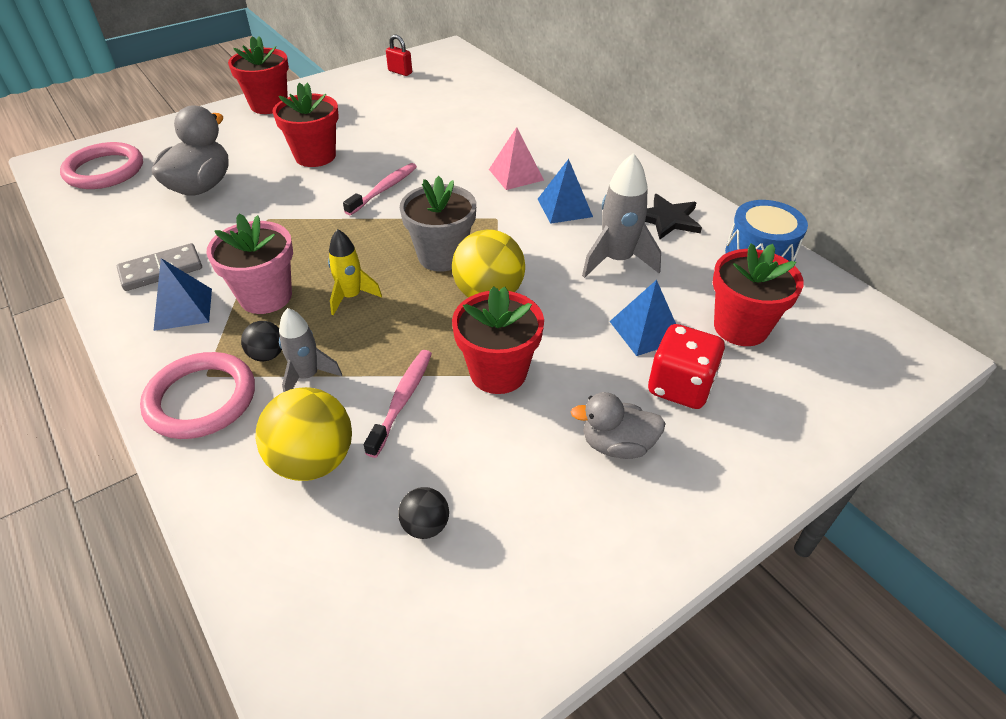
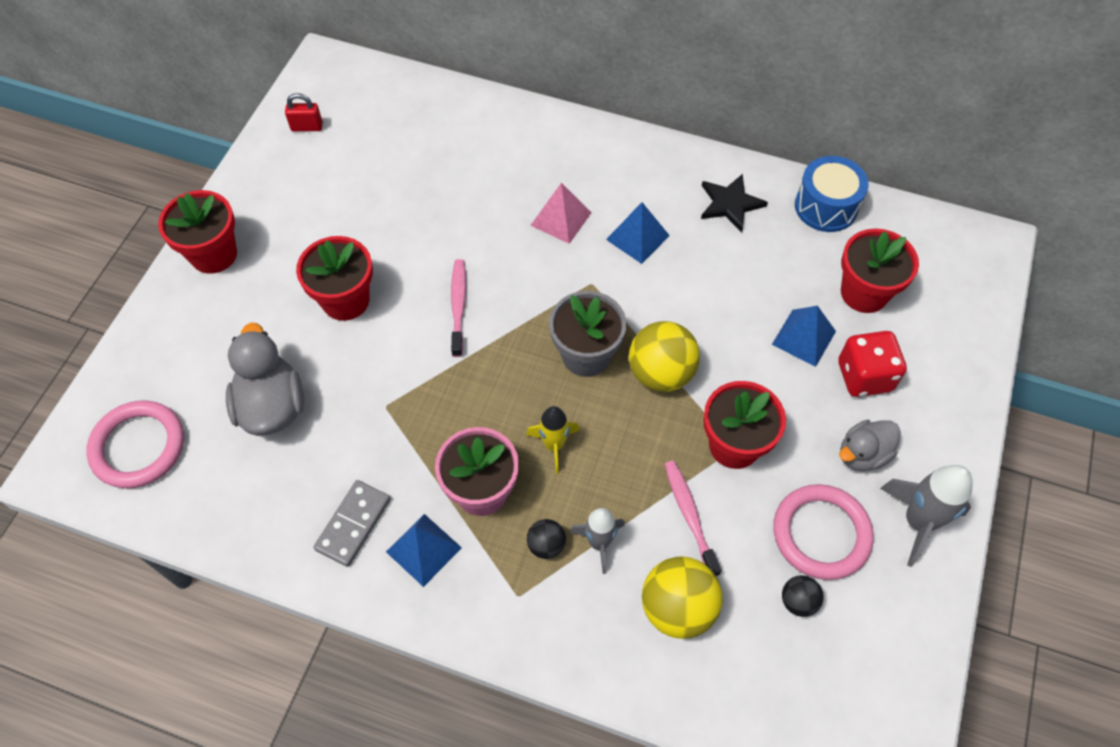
camera: 35 degrees left, 15 degrees up
(201, 399) = (539, 618): pink ring -> pink ring (821, 534)
(617, 260) = (727, 275): grey rocket -> grey rocket (918, 522)

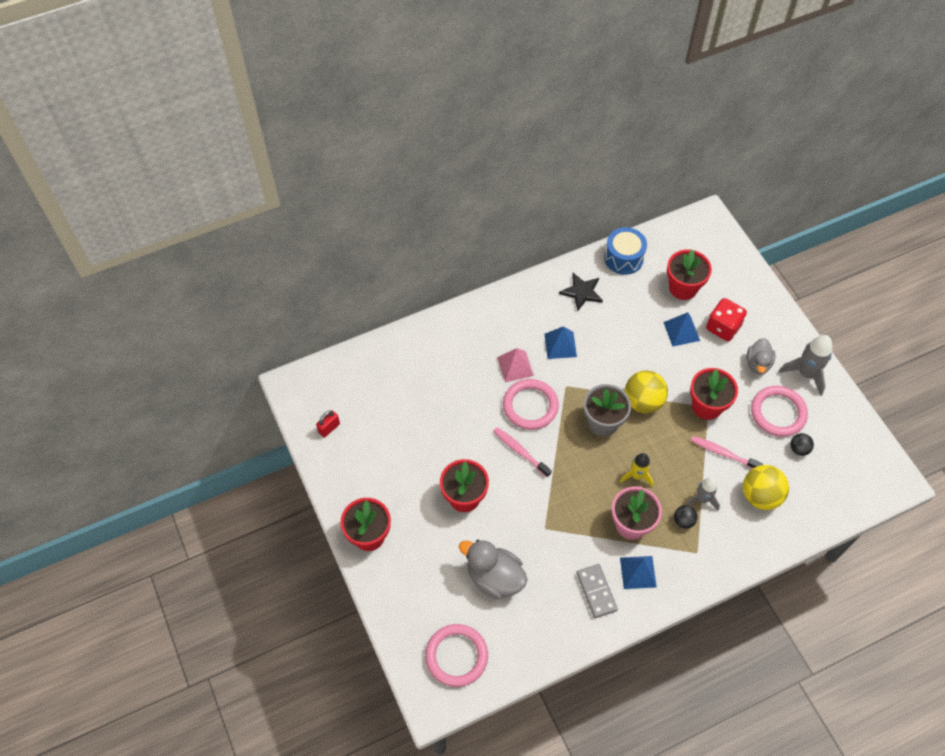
camera: 45 degrees left, 0 degrees up
(527, 270) = (530, 406): none -> pink ring

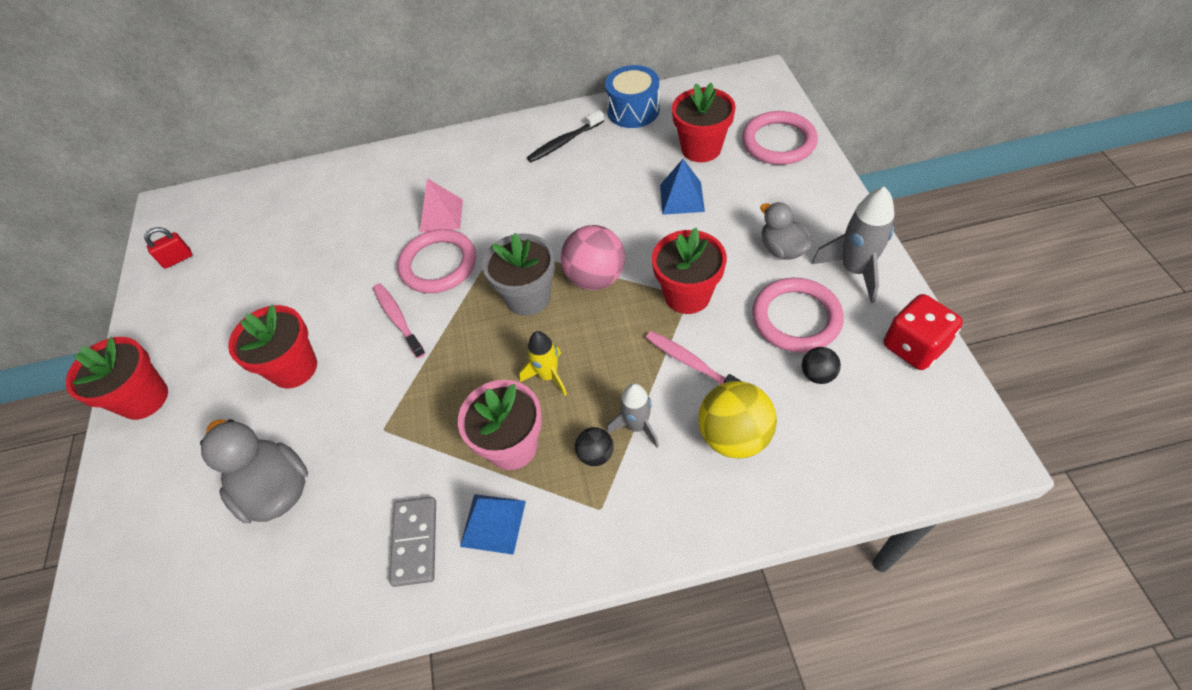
camera: 20 degrees right, 5 degrees down
(456, 656) = (158, 604): pink ring -> pink ring (778, 142)
(560, 345) = (511, 197): blue pyramid -> none
(582, 292) = (564, 142): black star -> black toothbrush
(643, 401) = (595, 278): yellow ball -> pink ball
(723, 327) = (743, 199): red dice -> red dice (914, 346)
(758, 364) = (782, 249): grey duck -> grey duck turned 120 degrees clockwise

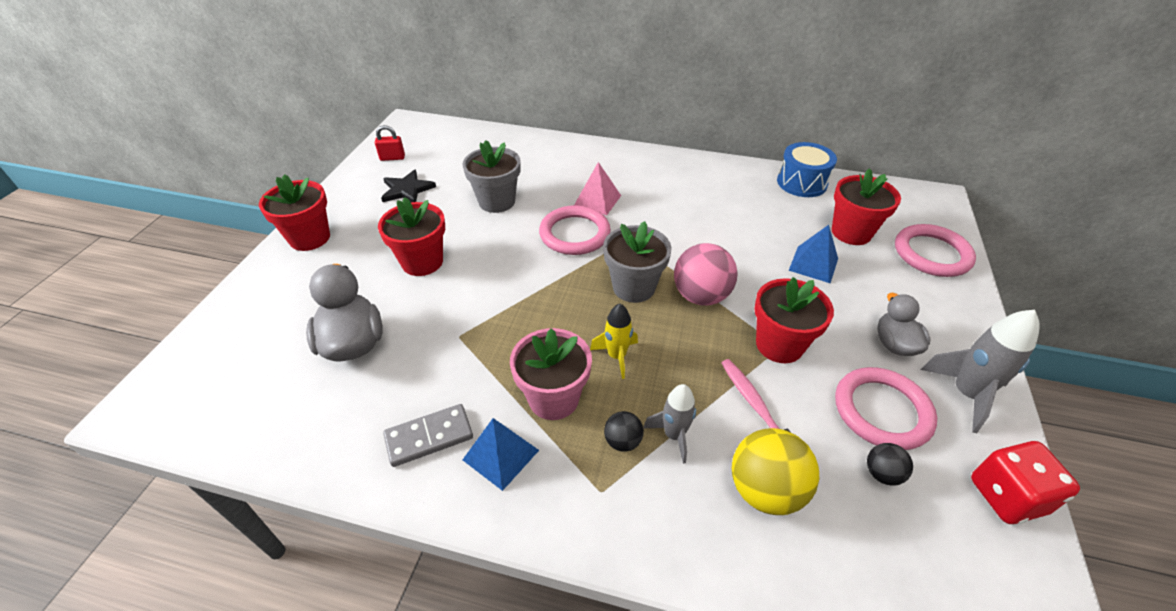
camera: 20 degrees right, 10 degrees down
(222, 291) = (407, 190): none -> black star
(333, 262) = (497, 201): none -> grey flower pot
(398, 319) = (520, 260): pink toothbrush -> none
(415, 542) = (429, 437): grey domino -> grey domino turned 45 degrees clockwise
(564, 142) = (728, 185): black toothbrush -> none

